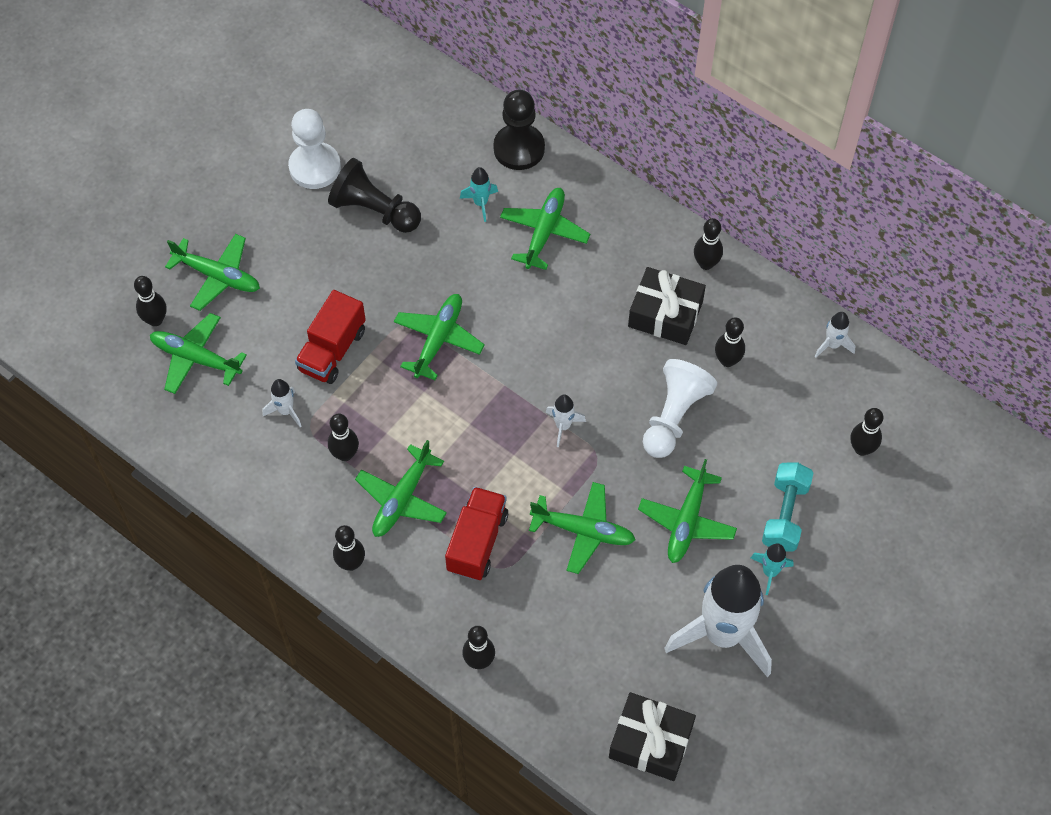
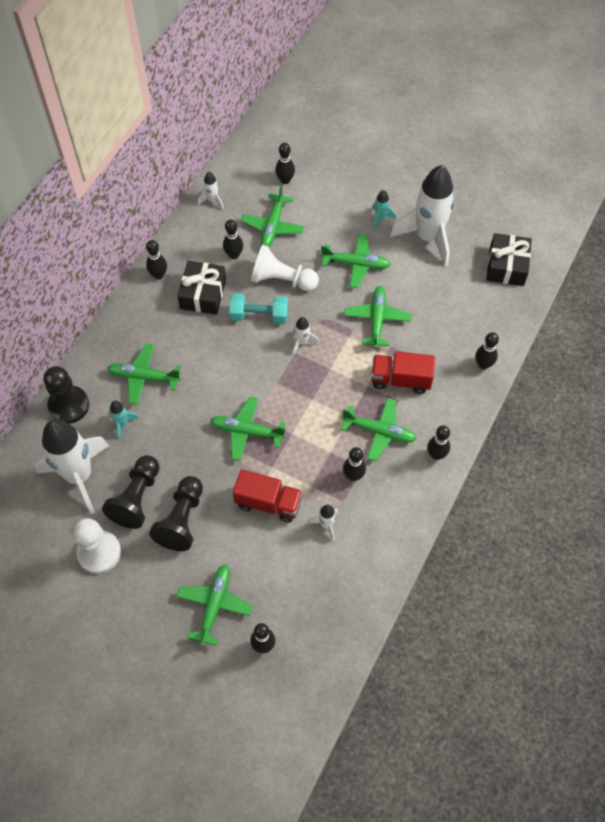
camera: 100 degrees left, 0 degrees up
(196, 358) = (293, 603): green plane -> green plane (273, 226)
(334, 254) = (182, 520): none -> black pawn
(419, 153) = (79, 476): none -> white rocket
(785, 514) = (339, 214): turquoise dumbbell -> turquoise dumbbell (259, 316)

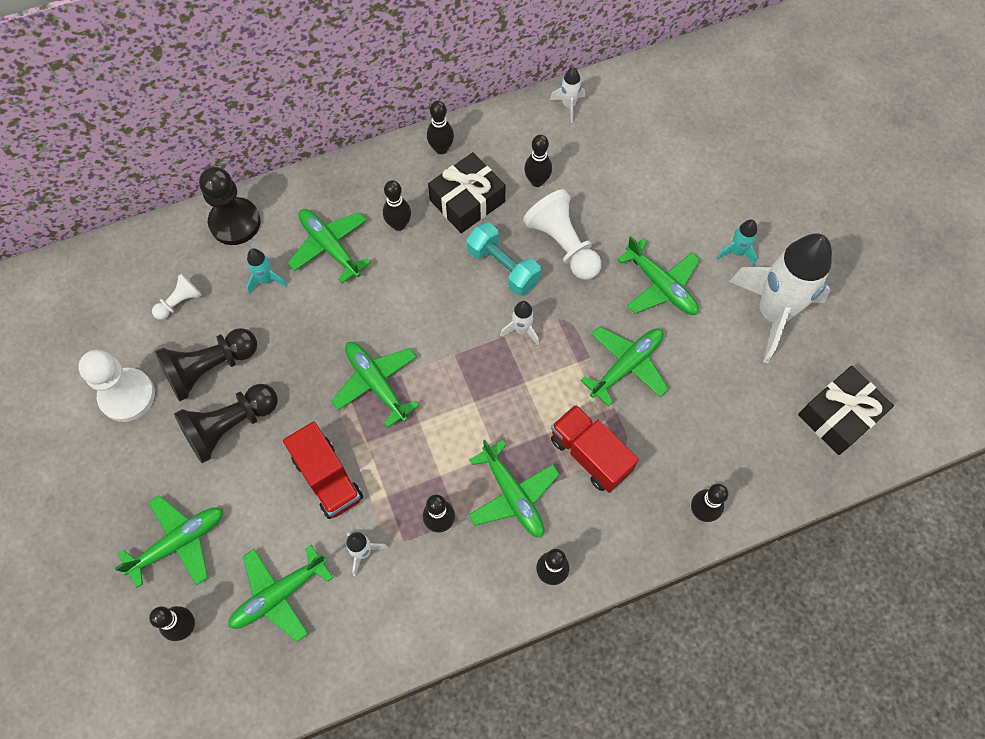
camera: 40 degrees right, 5 degrees up
(79, 476) = (180, 302): white rocket -> white pawn
(273, 226) = (607, 178): green plane -> green plane (279, 595)
(285, 180) = (667, 135): black bowling pin -> black bowling pin (399, 224)

